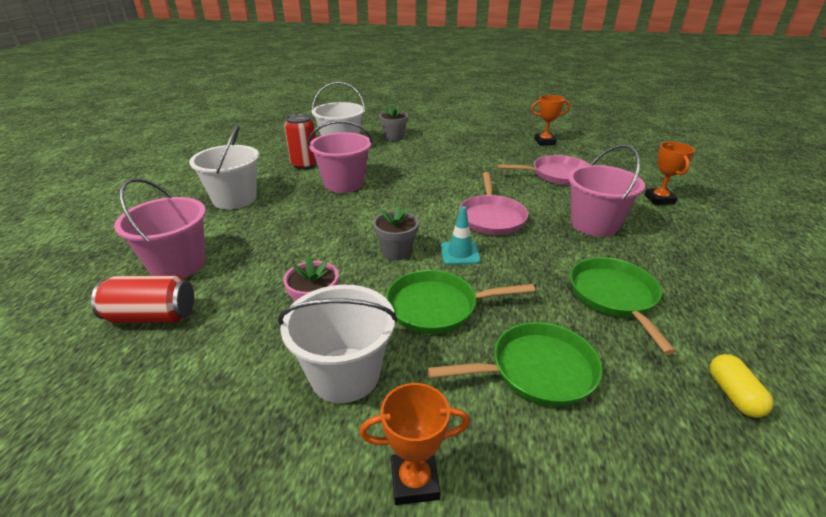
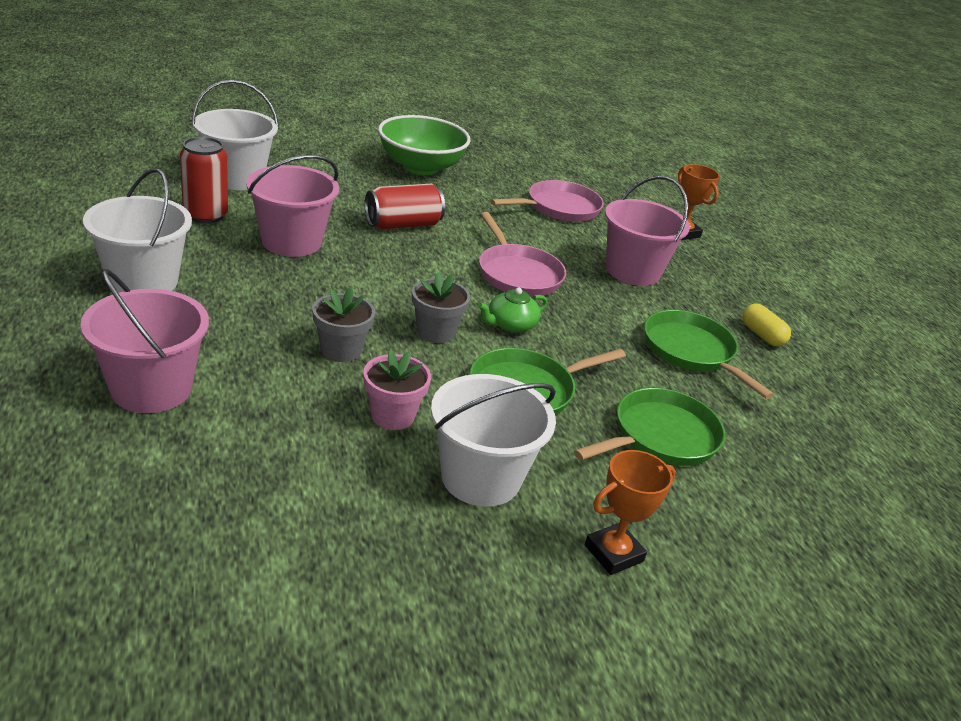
camera: 30 degrees left, 0 degrees up
(152, 316) = (185, 460): red can -> red can (403, 224)
(394, 137) = (307, 160): grey flower pot -> grey flower pot (341, 350)
(460, 253) = (510, 324): turquoise traffic cone -> green teapot
(467, 144) = (420, 167): none -> green bowl
(544, 142) = (517, 158): orange trophy -> none
(733, 395) = (823, 426): yellow capsule -> yellow capsule (762, 335)

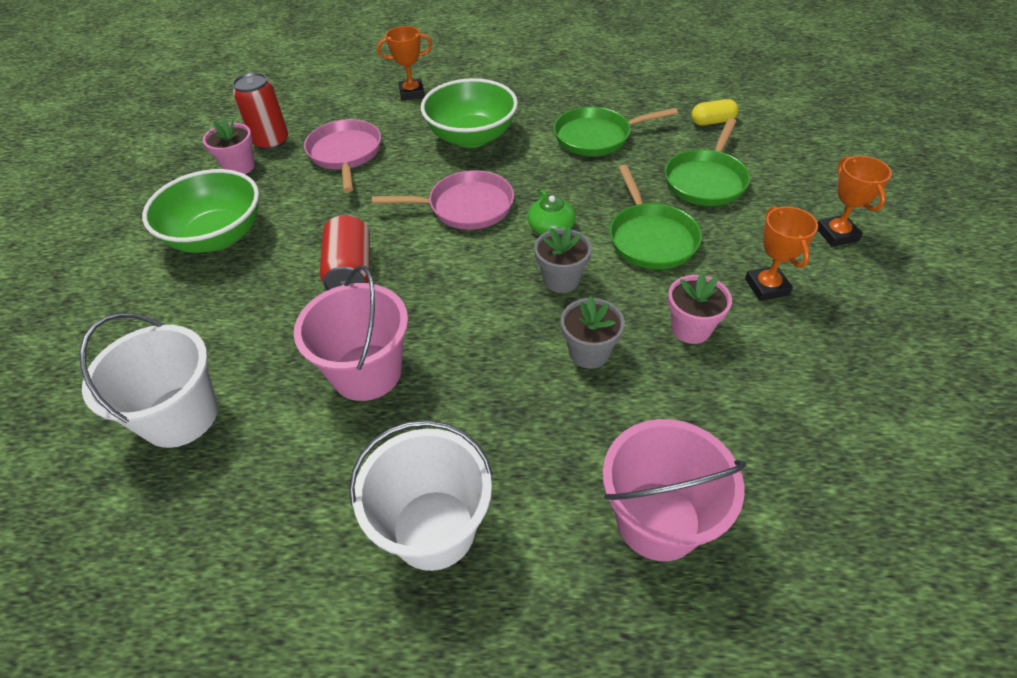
camera: 65 degrees left, 15 degrees up
(205, 215) = (277, 456): red can -> red can (271, 142)
(481, 478) = (766, 287): white bucket -> orange trophy
(510, 164) = (239, 167): none -> pink flower pot
(632, 271) = (471, 137): pink bucket -> green bowl
(660, 437) = (706, 180): green pan -> green pan turned 135 degrees counterclockwise
(762, 335) = (574, 97): yellow capsule -> yellow capsule (712, 122)

